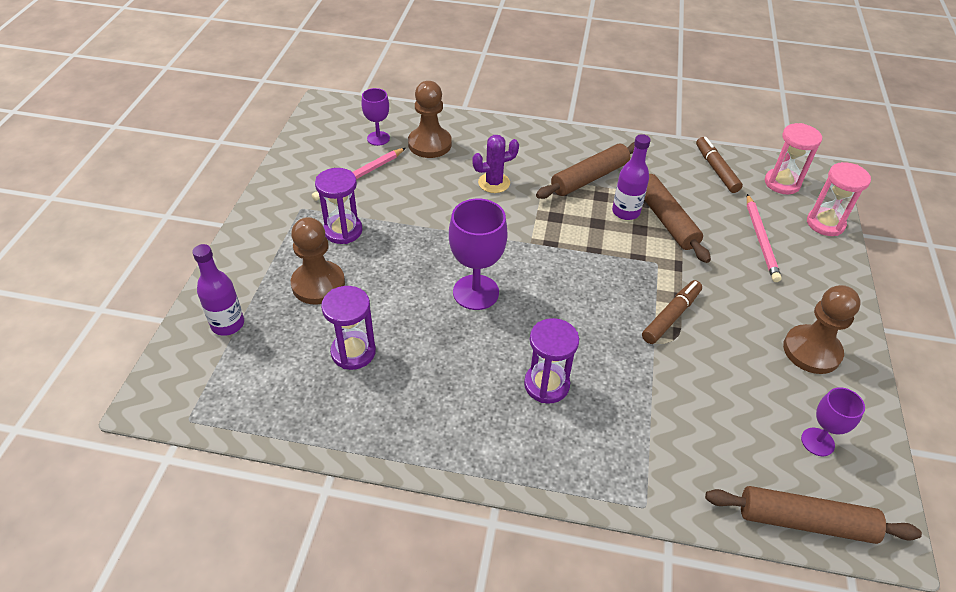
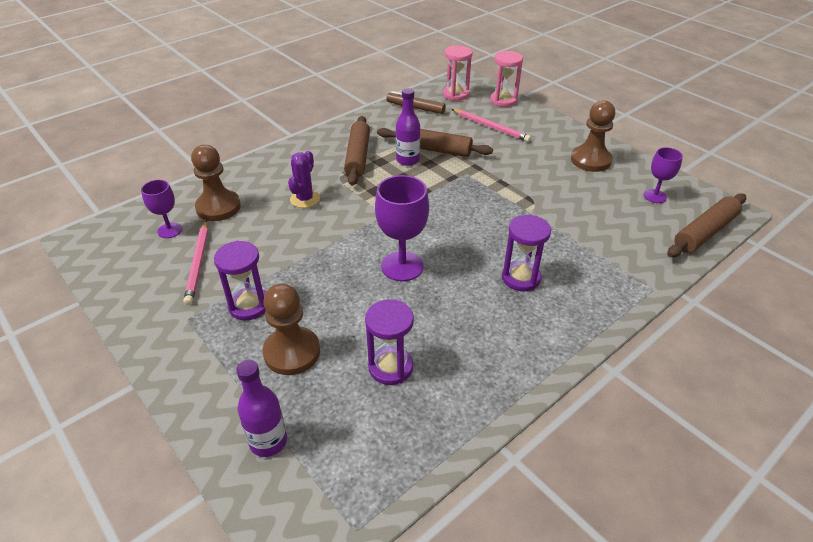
camera: 50 degrees left, 5 degrees down
(671, 316) = (515, 193): brown marker -> none

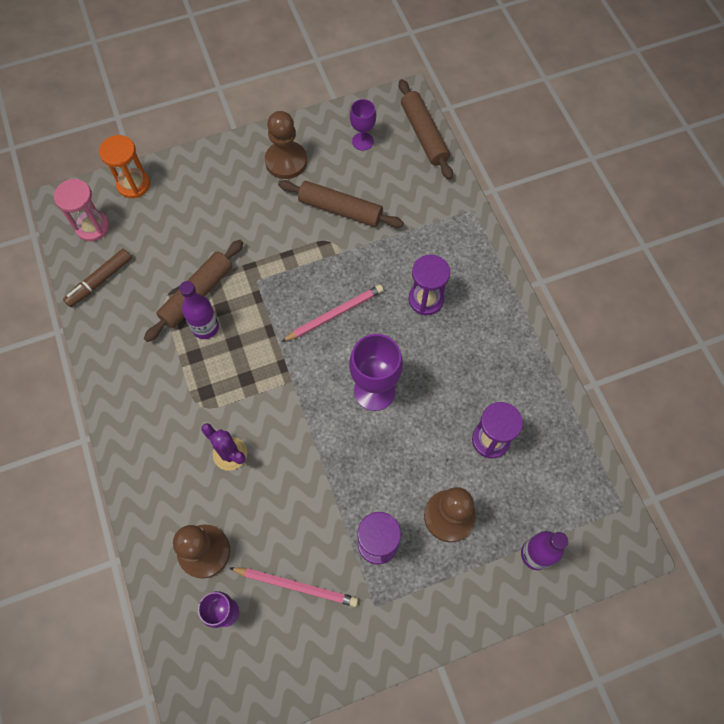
camera: 70 degrees left, 25 degrees up
(358, 156) = (173, 376): brown rolling pin -> brown rolling pin (340, 209)
(491, 127) = (182, 221): pink pencil -> pink pencil (334, 314)
(503, 100) = (133, 184): pink hourglass -> orange hourglass

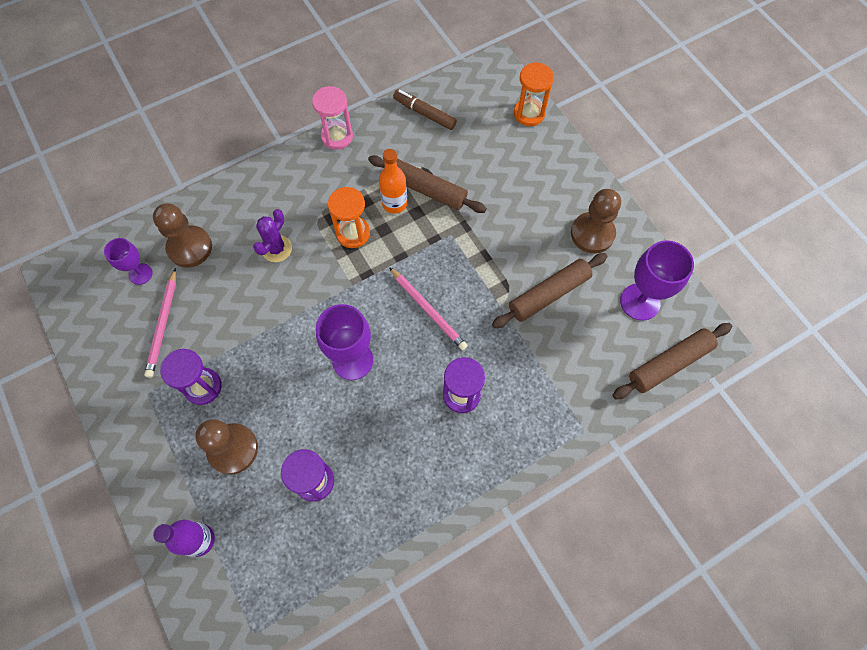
camera: 80 degrees right, 0 degrees up
(92, 227) = (477, 94): pink hourglass -> pink hourglass (337, 136)
(205, 327) = (394, 203): purple bottle -> orange bottle
(231, 373) = (353, 233): none -> orange hourglass
(340, 209) = (549, 294): brown rolling pin -> brown rolling pin turned 45 degrees clockwise
(362, 141) = (640, 302): purple goblet -> purple goblet, size x1.67

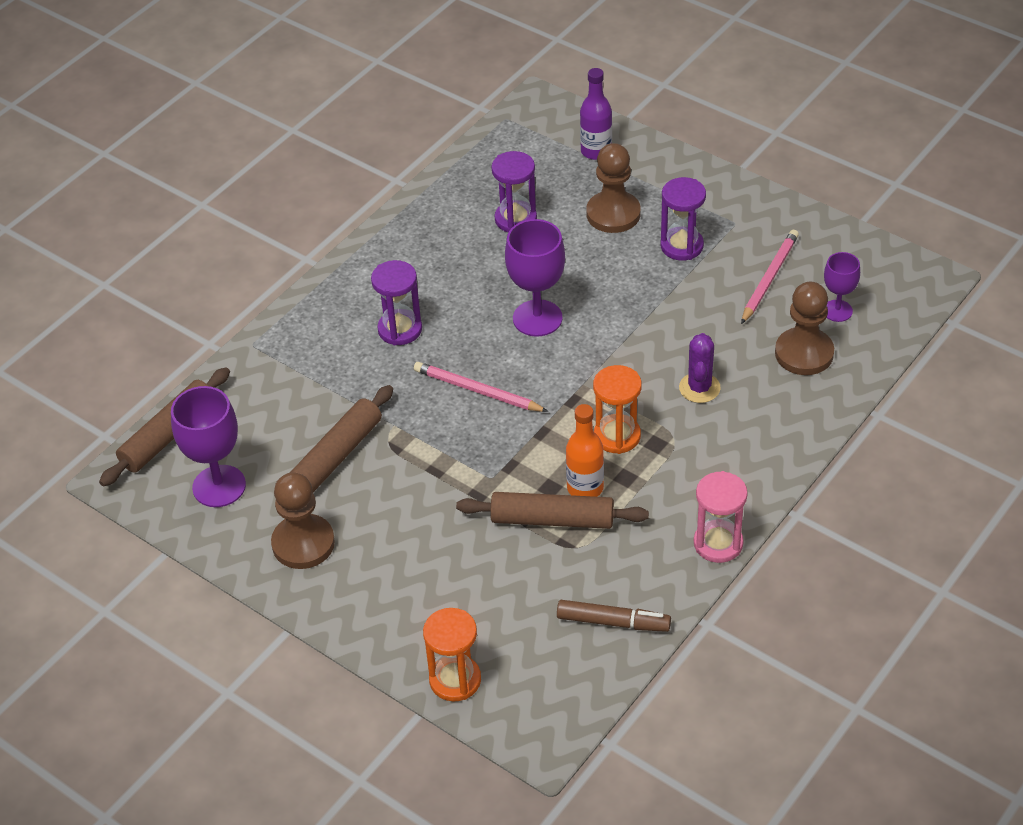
camera: 160 degrees right, 20 degrees down
(163, 324) = (769, 278): pink pencil -> pink pencil turned 45 degrees clockwise

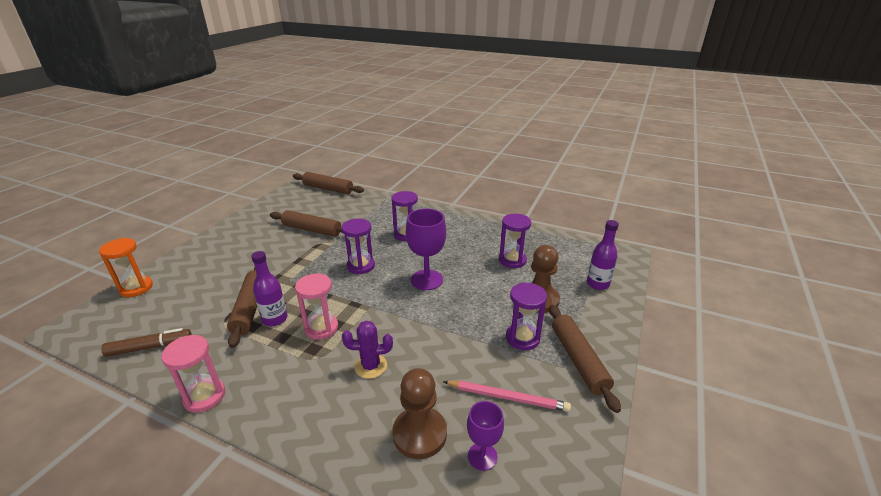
camera: 75 degrees right, 15 degrees down
(219, 486) = (295, 204): purple goblet -> none
(303, 543) = (253, 229): brown pawn -> none
(477, 391) = (361, 266): pink pencil -> purple hourglass
(585, 488) = (275, 319): orange bottle -> purple bottle
(613, 622) = (150, 347): brown marker -> brown marker turned 105 degrees counterclockwise
(617, 436) = (321, 328): orange hourglass -> pink hourglass
(727, 209) = (578, 360): none -> brown rolling pin

